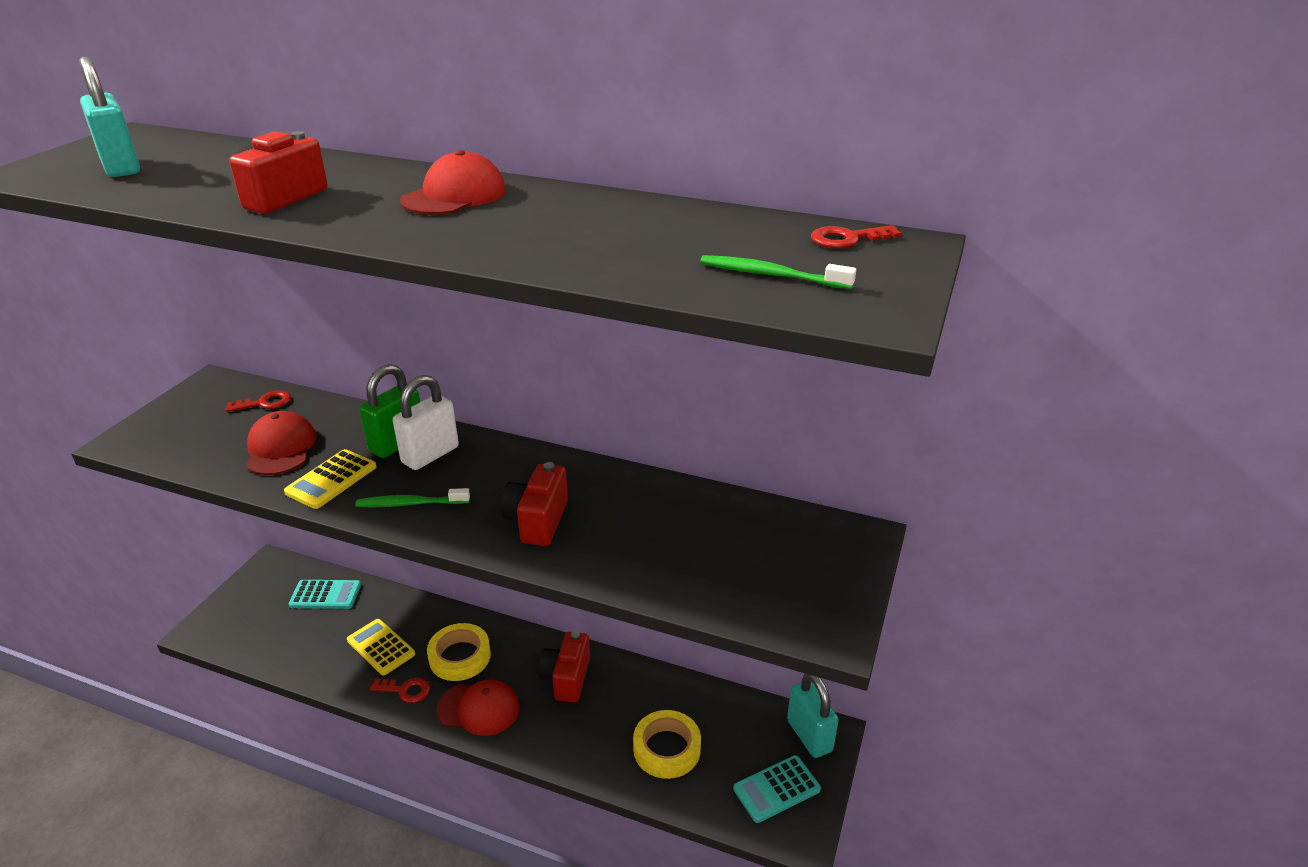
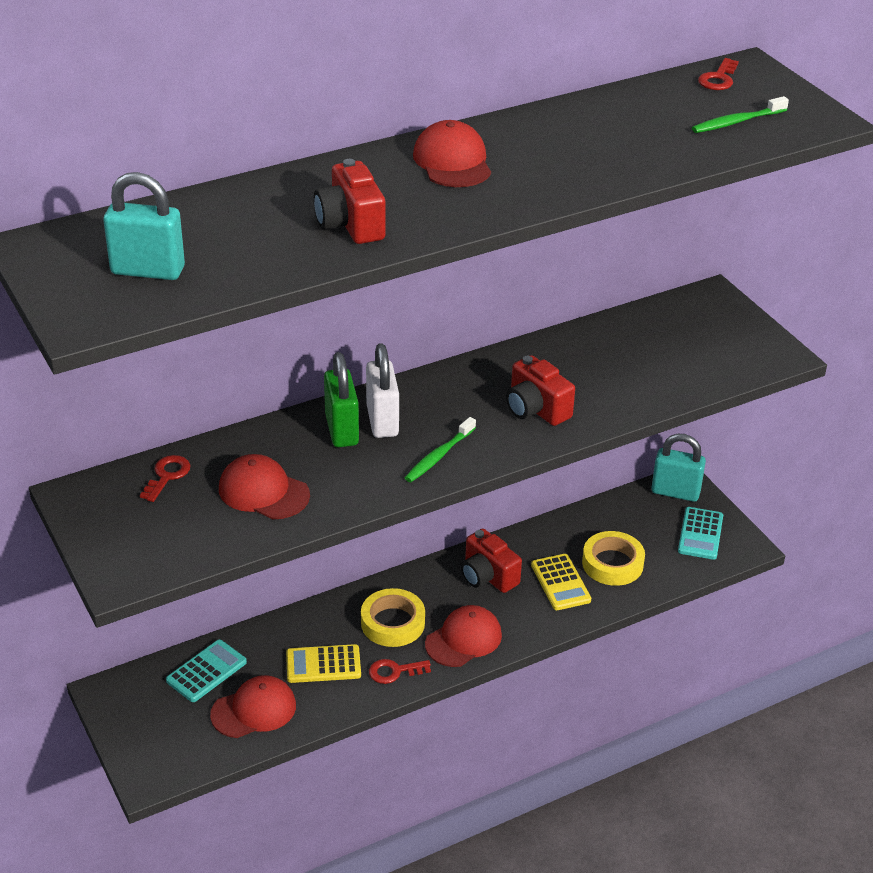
camera: 50 degrees left, 5 degrees up
(304, 641) = (254, 710): none -> red cap
(331, 480) = (352, 482): yellow calculator -> yellow calculator (560, 583)
(405, 690) = (394, 671): red key -> red key turned 150 degrees counterclockwise

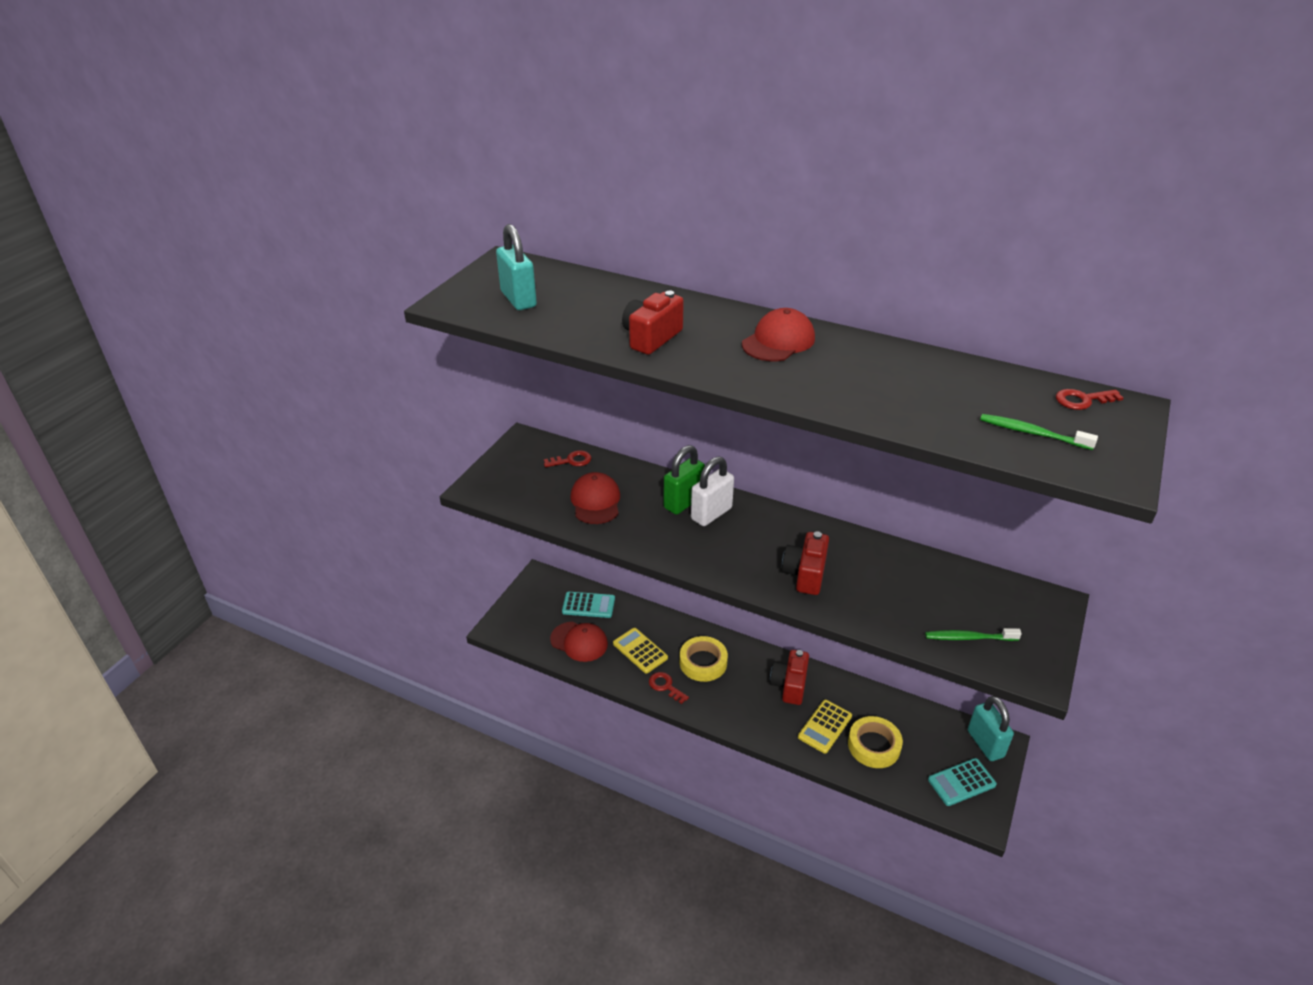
camera: 55 degrees right, 0 degrees up
(439, 456) = (706, 554): green toothbrush -> green toothbrush (969, 638)
(464, 639) = (724, 704): red cap -> none

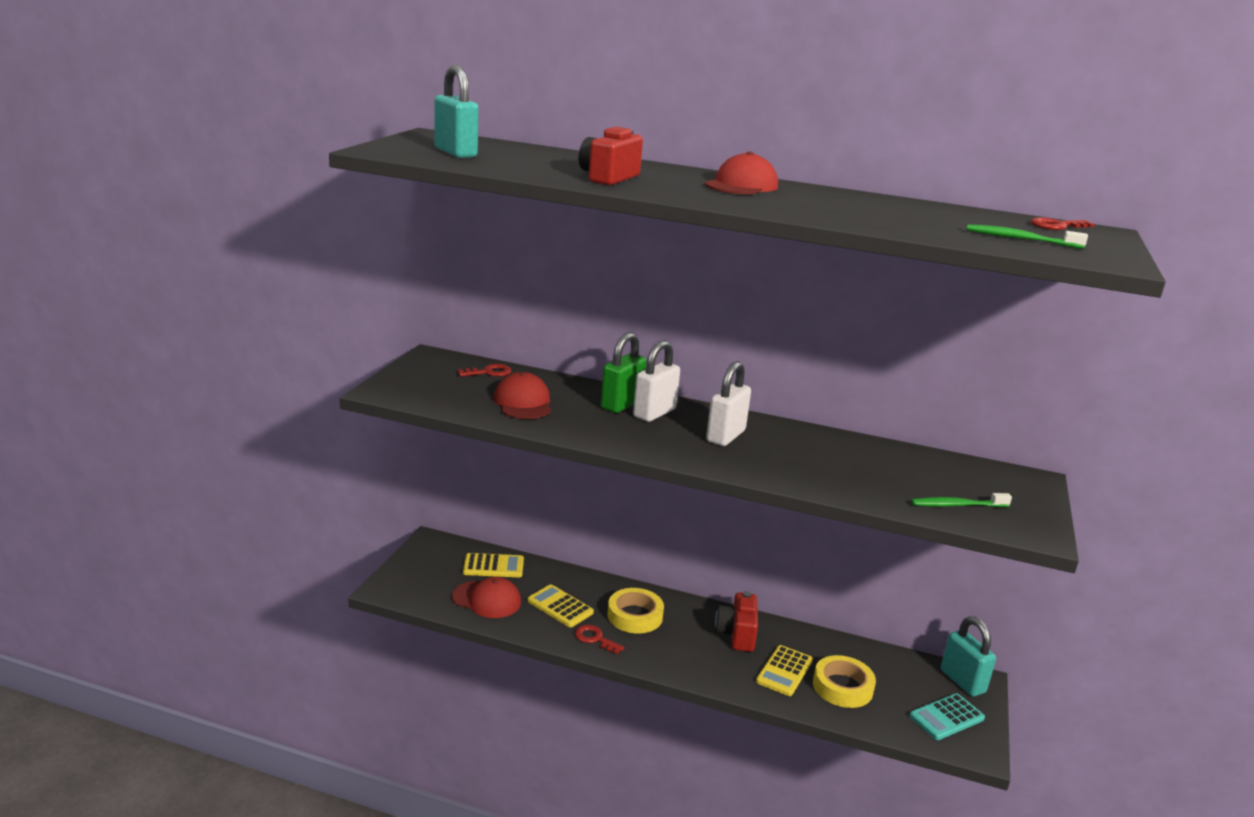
camera: 10 degrees left, 15 degrees down
(588, 605) = (493, 566): turquoise calculator -> yellow calculator
(771, 544) = (725, 436): none -> white padlock
(805, 574) = (769, 458): red camera -> none

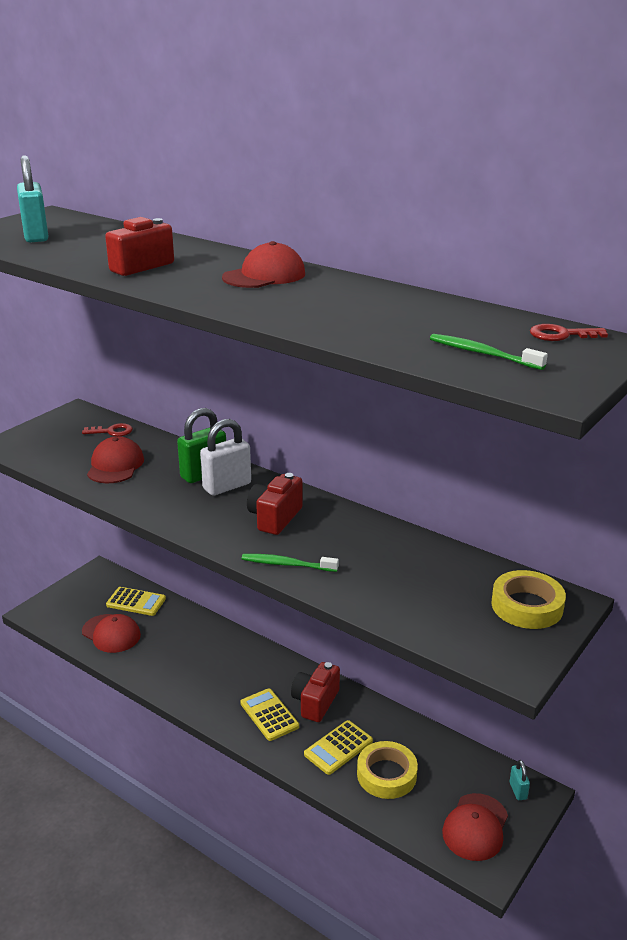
camera: 20 degrees right, 5 degrees up
(560, 607) = (170, 649): yellow calculator -> yellow calculator (269, 715)
(595, 639) = (181, 686): red key -> none
(635, 616) = (231, 668): yellow tape -> yellow tape (527, 606)
(725, 436) = (275, 518): white padlock -> red camera
(946, 717) = (475, 827): turquoise calculator -> red cap
(957, 505) = (451, 623): green toothbrush -> green toothbrush (287, 564)
(962, 681) = (518, 791): turquoise padlock -> turquoise padlock, size x0.50

